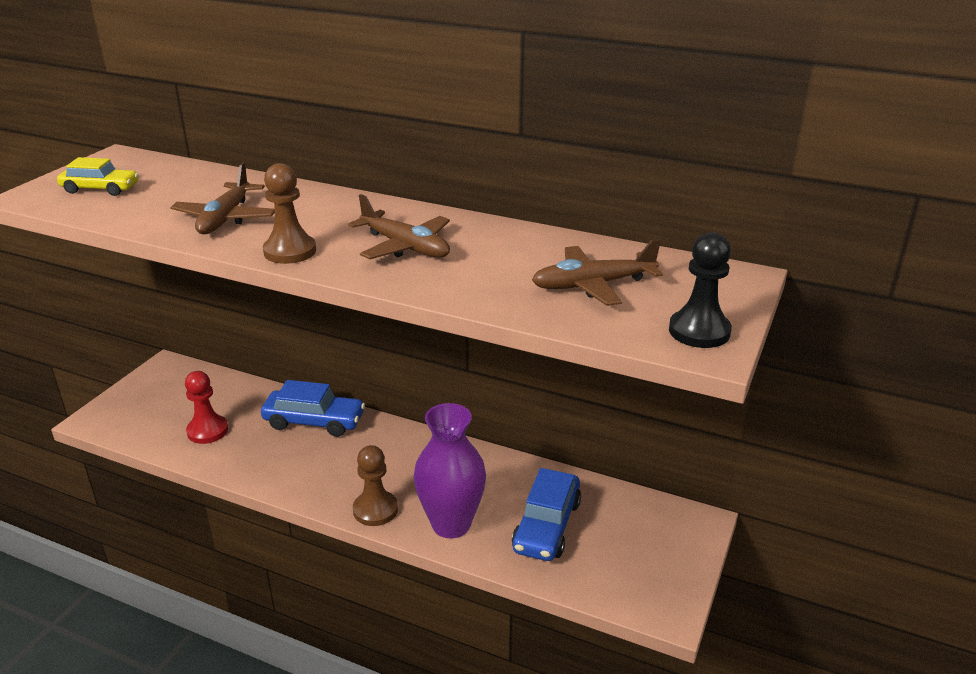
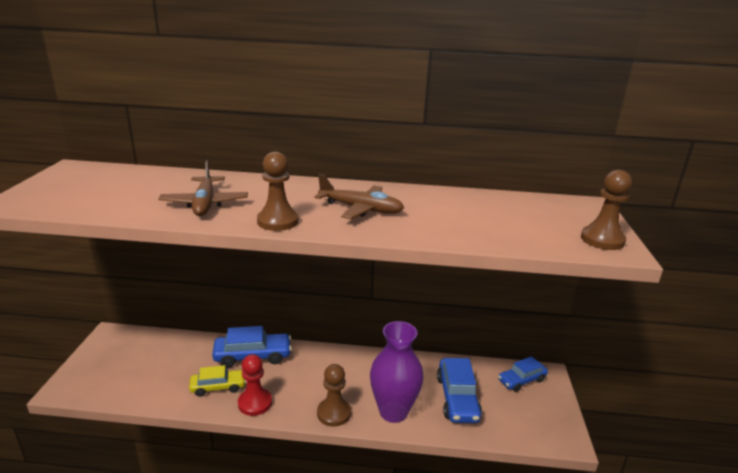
camera: 20 degrees left, 5 degrees down
(100, 189) = (77, 192): yellow car -> yellow car (218, 387)
(207, 431) = (170, 379): red pawn -> red pawn (255, 403)
(593, 285) = (509, 219): brown plane -> none
(655, 522) = (521, 380): none -> blue car
(699, 331) = (602, 240): black pawn -> brown pawn

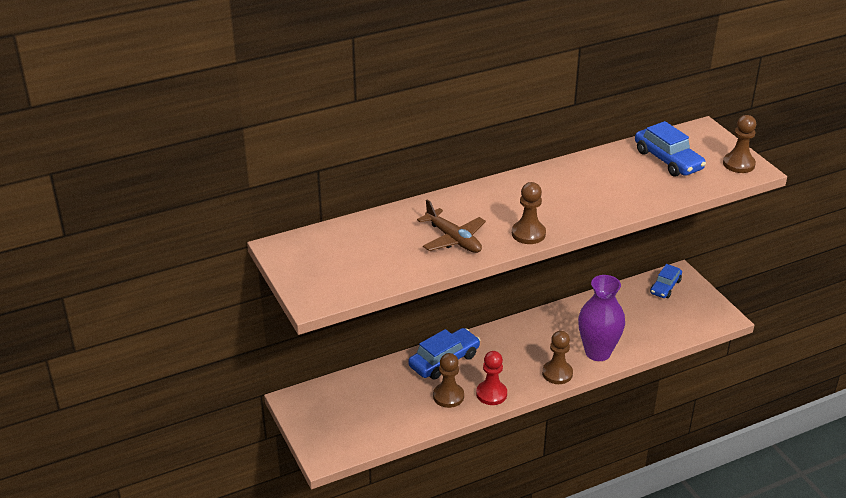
camera: 30 degrees left, 10 degrees up
(218, 387) = (448, 396): yellow car -> brown pawn
(361, 209) = (566, 198): brown plane -> none
(457, 398) = (632, 322): blue car -> blue car (668, 160)

